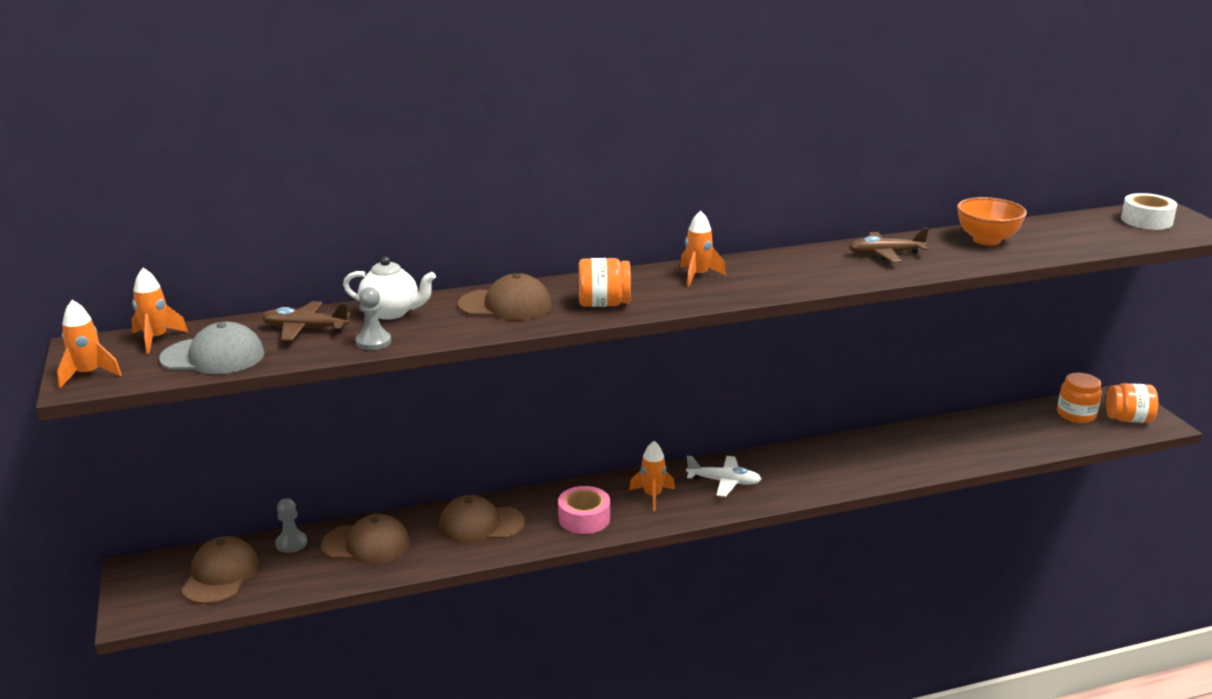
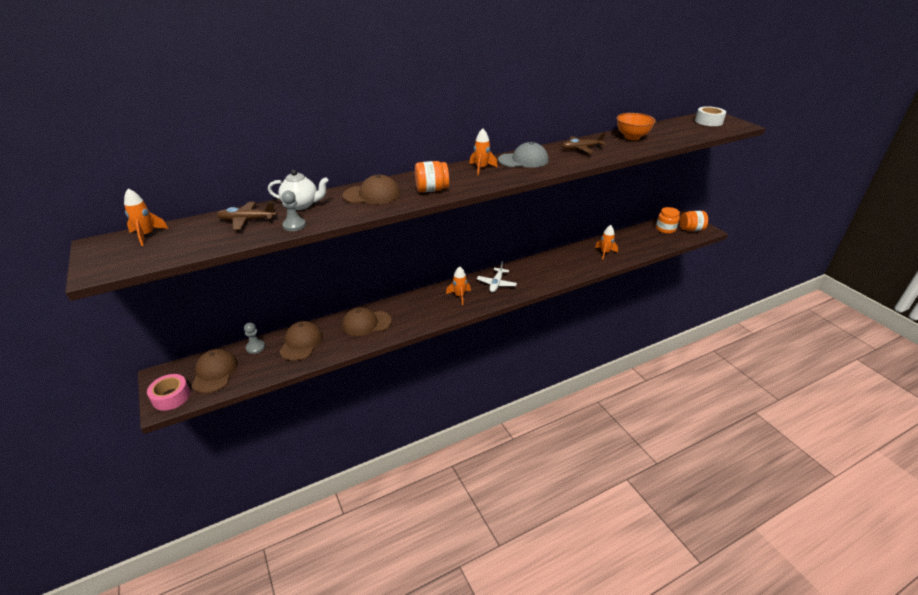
camera: 10 degrees left, 10 degrees up
(88, 374) = (101, 264): orange rocket -> orange rocket (605, 253)
(213, 356) = (188, 244): grey cap -> grey cap (523, 160)
(366, 544) = (301, 343): brown cap -> brown cap turned 75 degrees counterclockwise
(584, 518) = (424, 313): pink tape -> pink tape (171, 397)
(724, 482) = (496, 284): white plane -> white plane turned 105 degrees clockwise

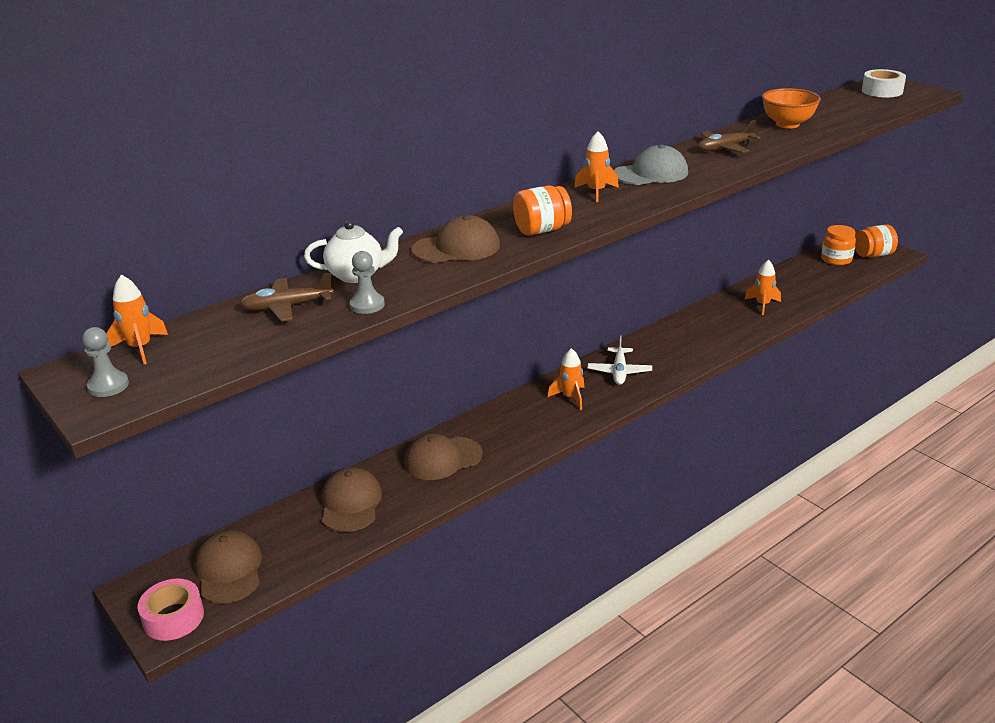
camera: 10 degrees left, 5 degrees down
(255, 347) = (278, 522): grey pawn -> grey pawn (108, 386)

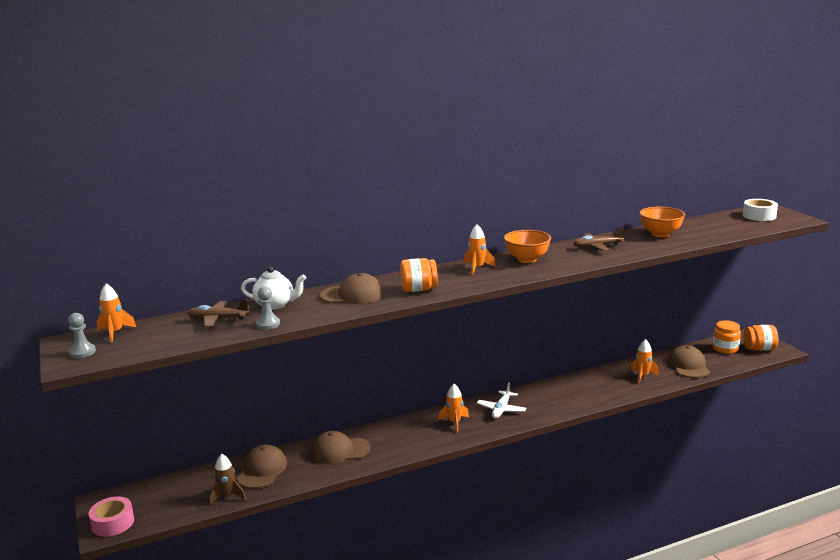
camera: 15 degrees right, 10 degrees down
(229, 570) = (162, 499): brown cap -> brown cap (688, 366)
(321, 549) = (227, 496): none -> brown rocket
(651, 173) = (527, 259): grey cap -> orange bowl

